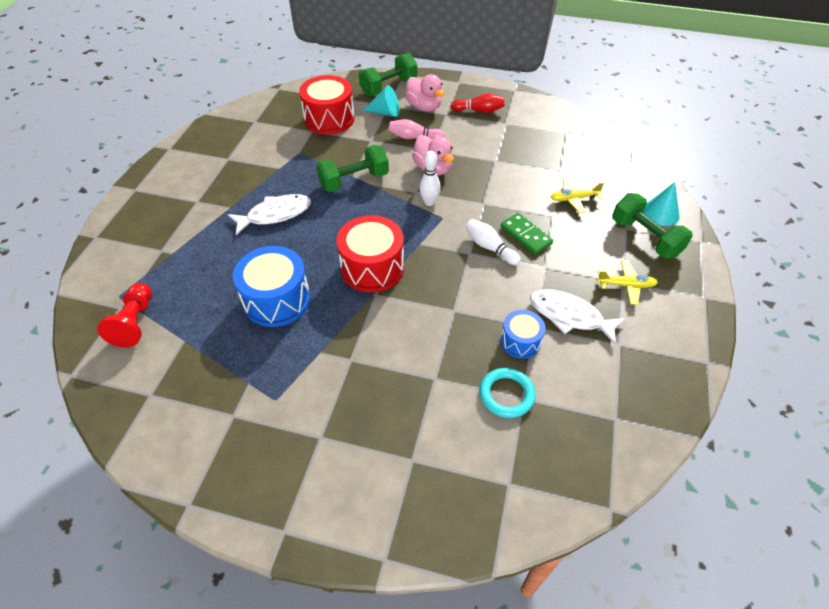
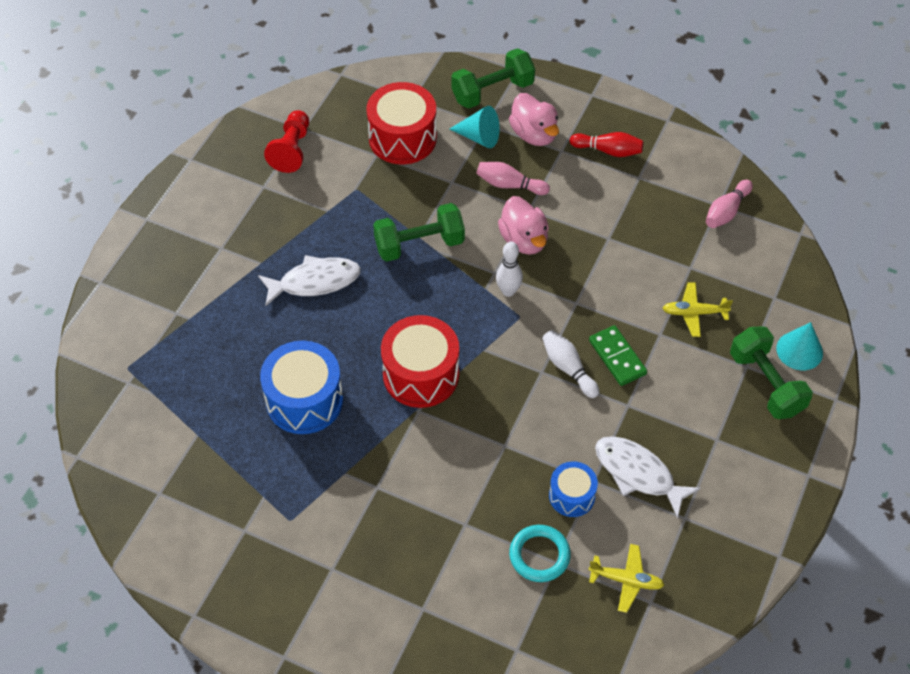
camera: 10 degrees right, 5 degrees up
(135, 322) = (145, 404): red pawn -> red pawn (292, 150)
(574, 135) = (726, 211): none -> pink bowling pin
(626, 285) = (718, 445): yellow plane -> yellow plane (626, 580)

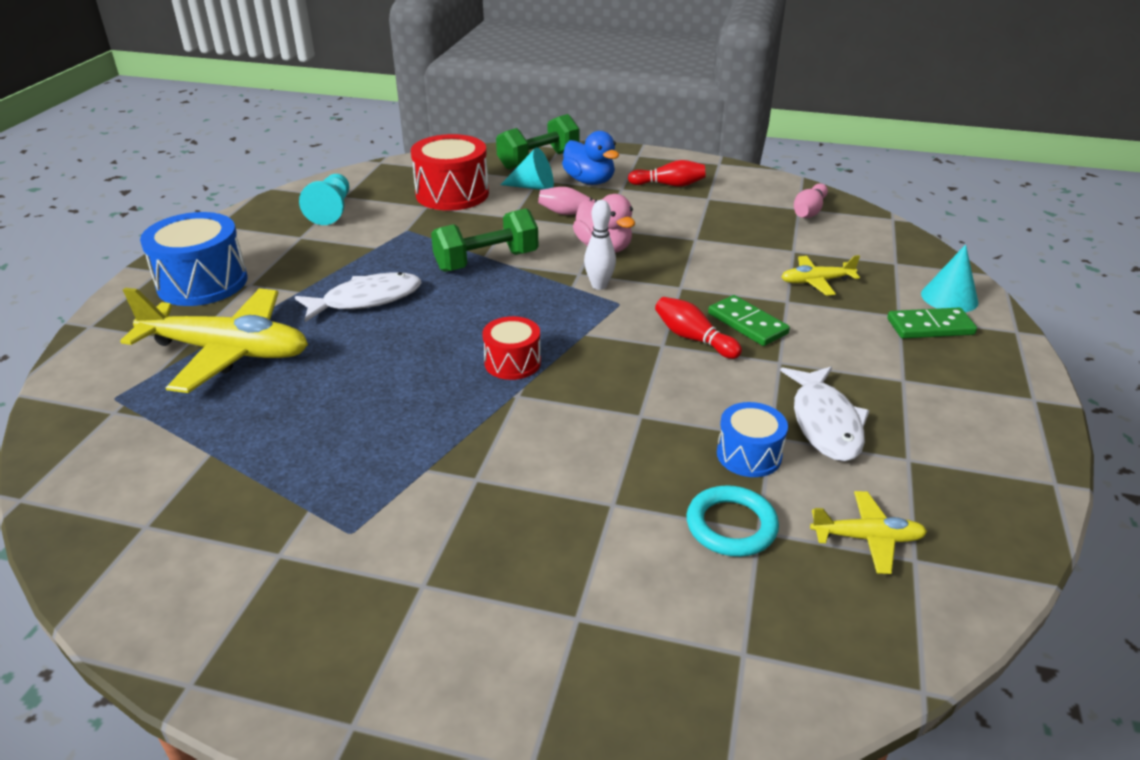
camera: 10 degrees left, 20 degrees down
(206, 329) = (227, 352): none -> yellow plane
(292, 150) = (331, 210): red pawn -> turquoise pawn
(304, 400) = (362, 402): blue drum -> blue drum (202, 283)
(421, 374) = (512, 362): red drum -> red drum, size x0.57
(534, 134) = (589, 181): pink duck -> blue duck
(568, 368) = (693, 338): white bowling pin -> red bowling pin
(638, 474) = (825, 422): white fish -> white fish turned 120 degrees counterclockwise
(766, 383) = (930, 327): green dumbbell -> green domino

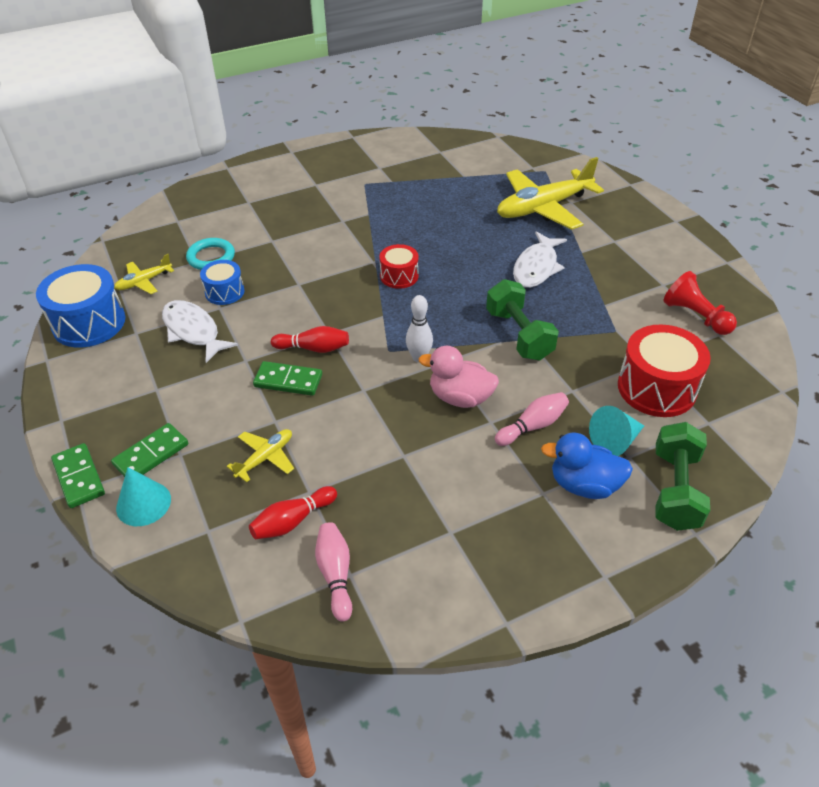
camera: 140 degrees right, 10 degrees up
(202, 283) = (638, 228): blue drum -> blue drum (89, 323)
(331, 210) = (695, 316): turquoise pawn -> red pawn
(486, 261) = (519, 335): green dumbbell -> green dumbbell turned 45 degrees counterclockwise
(669, 185) = (509, 531): red bowling pin -> red bowling pin (292, 521)
(1015, 340) = (79, 477): none -> green domino

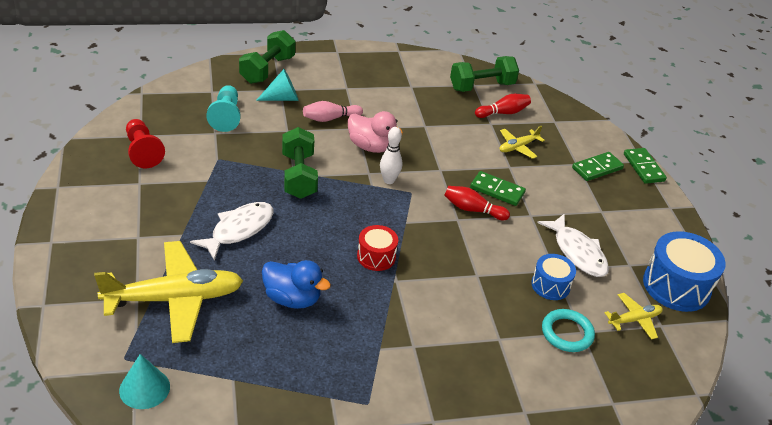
camera: 170 degrees left, 5 degrees down
(143, 503) = (596, 143): turquoise cone -> turquoise cone (144, 388)
(335, 574) = (482, 86): pink bowling pin -> green dumbbell
(584, 485) = (319, 85): blue duck -> blue duck (292, 298)
(656, 388) = (226, 116): red drum -> turquoise pawn

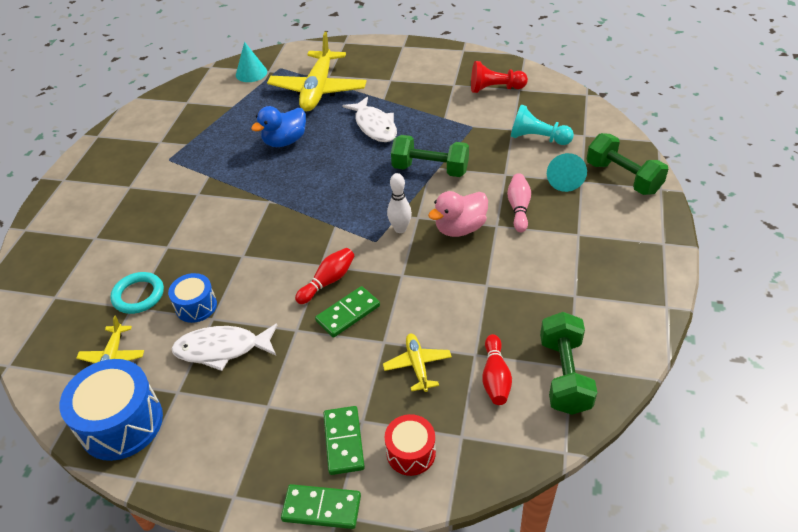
camera: 120 degrees right, 5 degrees up
(376, 256) = (302, 195): red drum -> red drum (411, 452)

